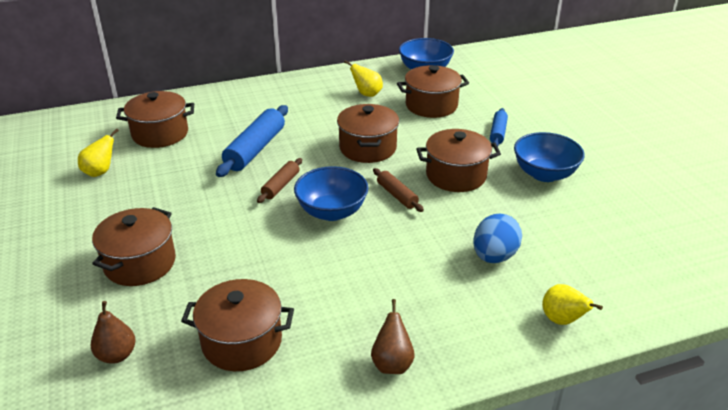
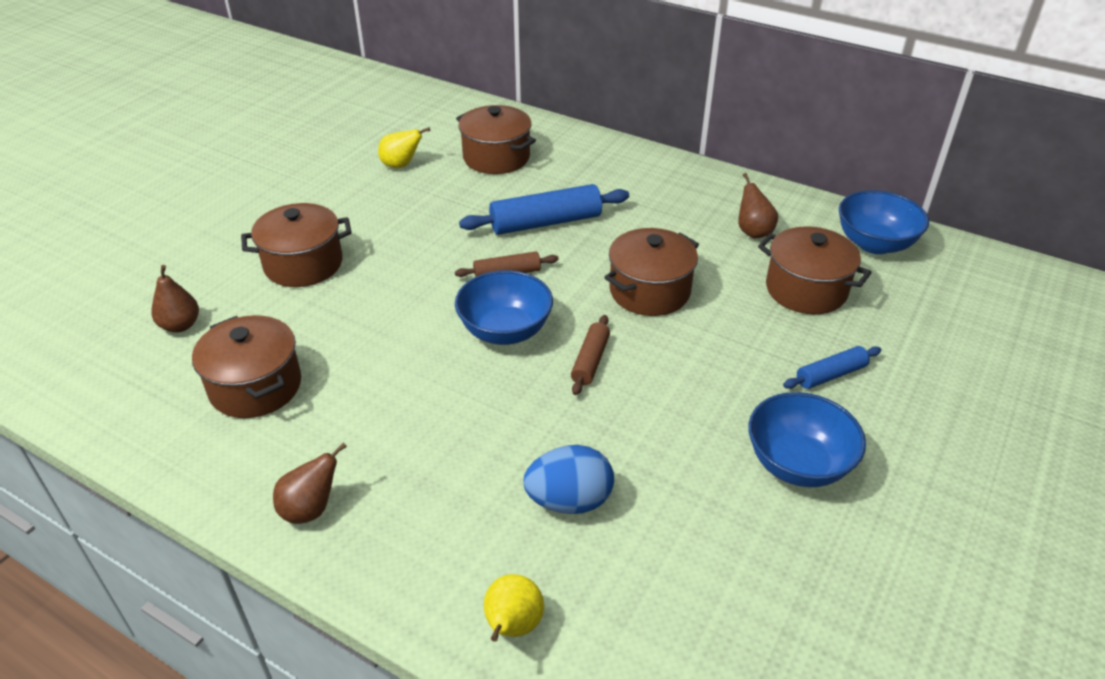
camera: 50 degrees right, 5 degrees up
(367, 94) = (753, 232): yellow pear -> brown pear
(456, 175) = (688, 386): brown pot -> none

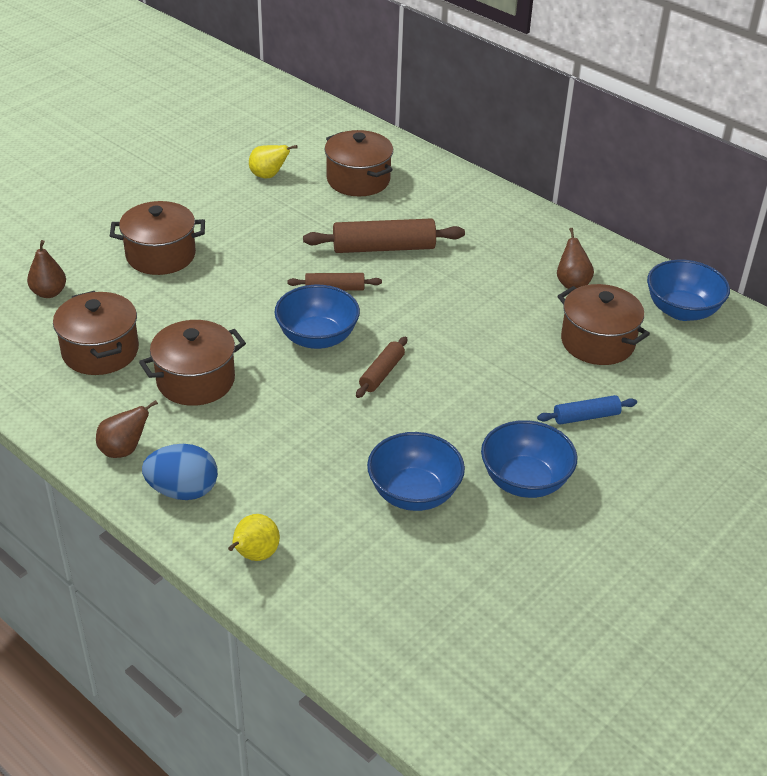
camera: 10 degrees right, 0 degrees up
(546, 222) = (384, 248): blue rolling pin -> brown rolling pin
(569, 501) = (327, 477): blue egg -> blue egg (183, 491)
(649, 291) = (455, 323): brown pot -> brown pot (195, 381)
(678, 503) = (414, 493): none -> blue bowl

